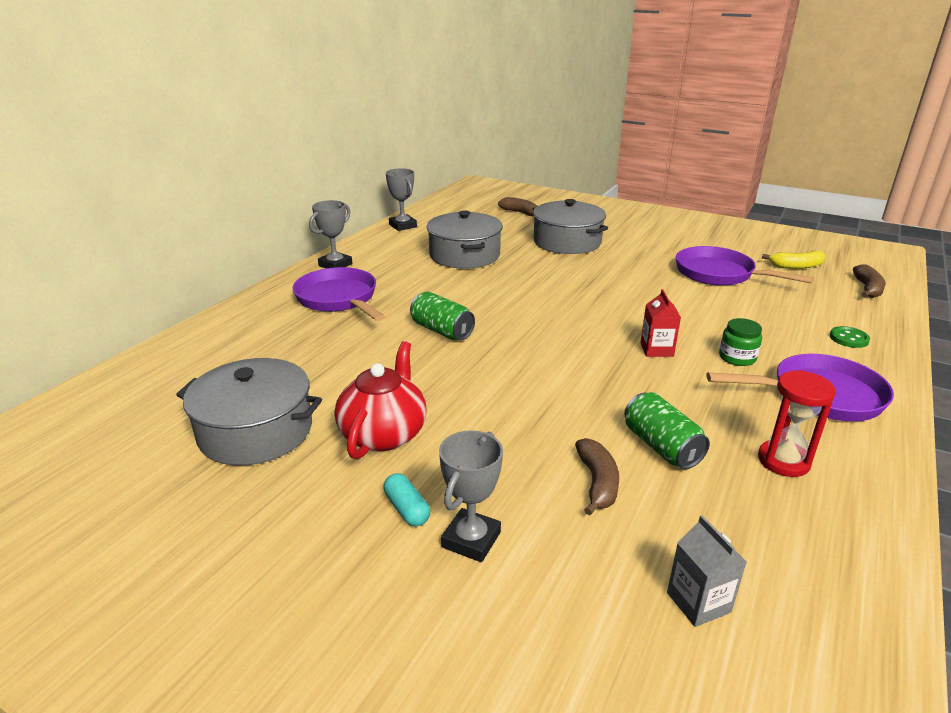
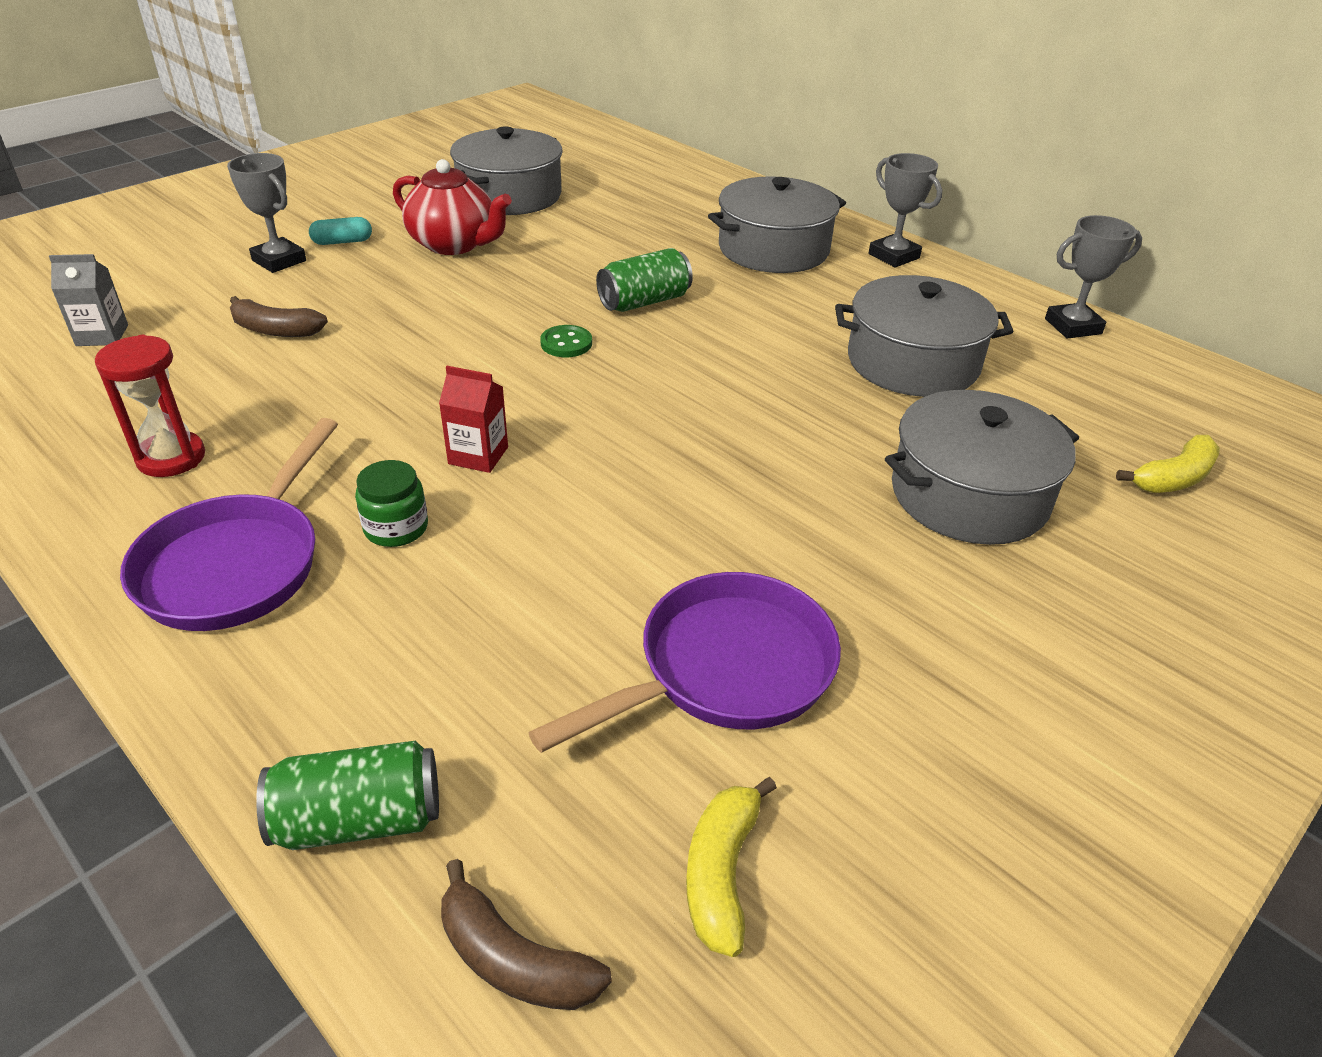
camera: 105 degrees right, 10 degrees up
(339, 299) = (773, 249): purple pan -> grey pot
(520, 213) = (1173, 478): brown banana -> yellow banana
(661, 446) = (283, 383): green can -> green can (359, 819)
(848, 338) = (338, 720): green button -> green button (566, 343)

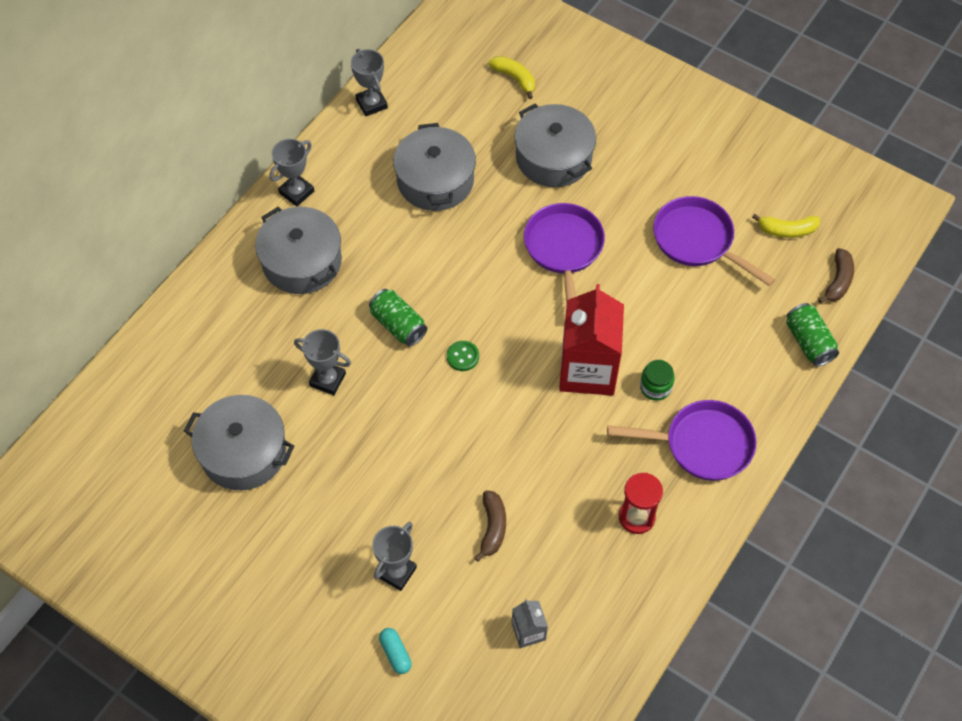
camera: 100 degrees left, 20 degrees up
(342, 242) = (355, 541): turquoise capsule -> turquoise capsule (395, 653)
(454, 244) = (341, 463): red teapot -> none
(478, 455) = (588, 370): red carton -> red carton, size x2.18
(580, 248) = (327, 380): none -> grey trophy
(744, 471) = (564, 249): none -> purple pan

